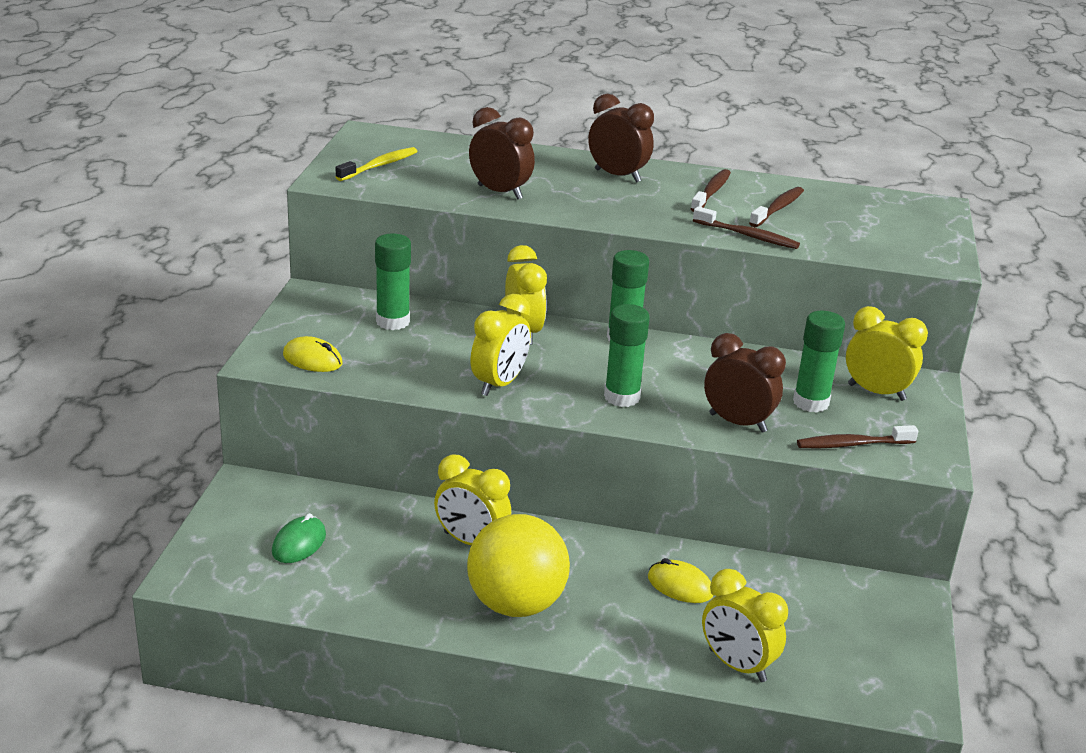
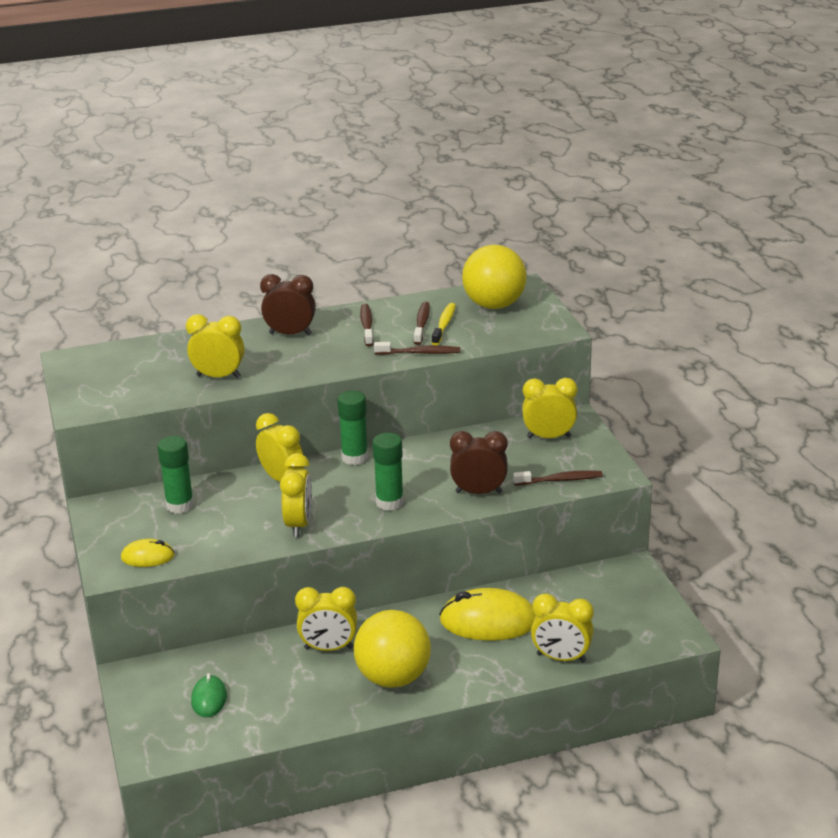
camera: 25 degrees left, 0 degrees up
(379, 166) = (107, 384): yellow toothbrush -> yellow toothbrush (444, 324)
(500, 192) = (218, 376): brown clock -> yellow clock
(680, 586) = (488, 621): yellow mouse -> yellow mouse, size x1.87
(811, 402) = (513, 460): green glue stick -> none
(852, 444) = (560, 480): brown toothbrush -> brown toothbrush turned 150 degrees counterclockwise
(883, 215) = (494, 305): none -> yellow ball

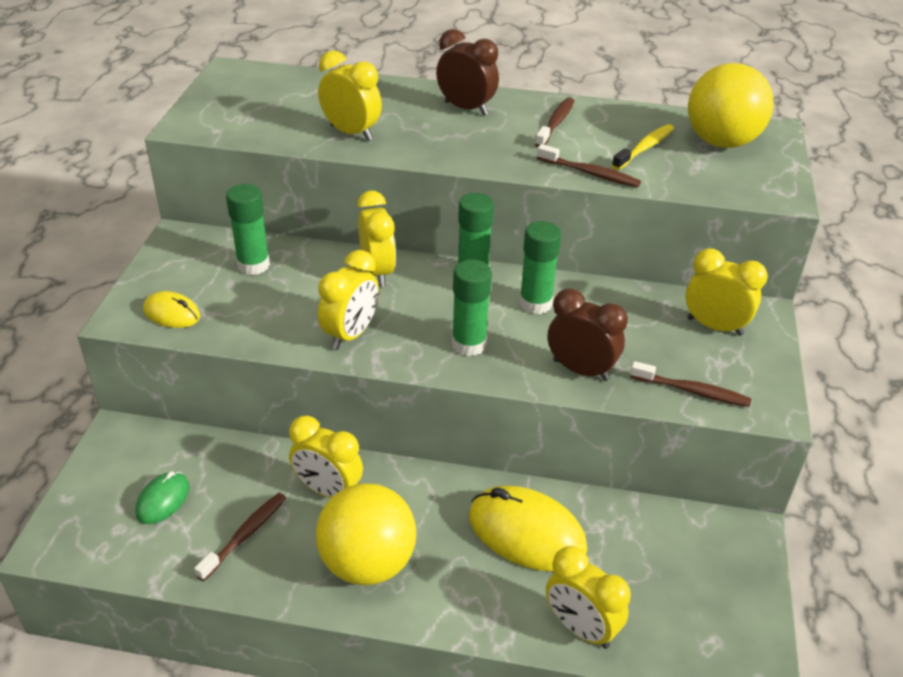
camera: 25 degrees right, 10 degrees up
(416, 462) = (535, 303): none -> green glue stick
(422, 324) = (619, 139): brown toothbrush -> brown toothbrush (245, 535)

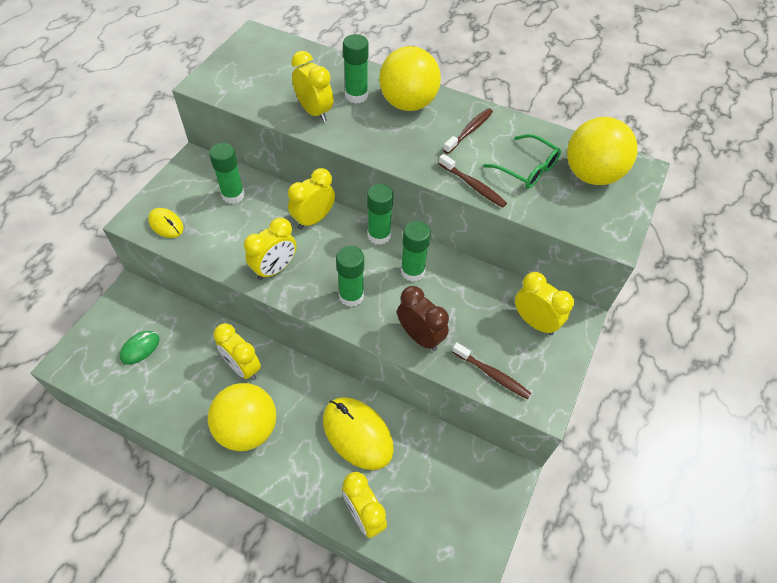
camera: 15 degrees right, 15 degrees up
(245, 535) = (180, 387): brown toothbrush -> none
(377, 272) = (313, 219): yellow clock -> yellow clock turned 135 degrees counterclockwise
(396, 110) = (356, 96): none -> green glue stick
(466, 108) = (408, 103): brown clock -> yellow ball
(644, 148) = (527, 169): yellow toothbrush -> green glasses

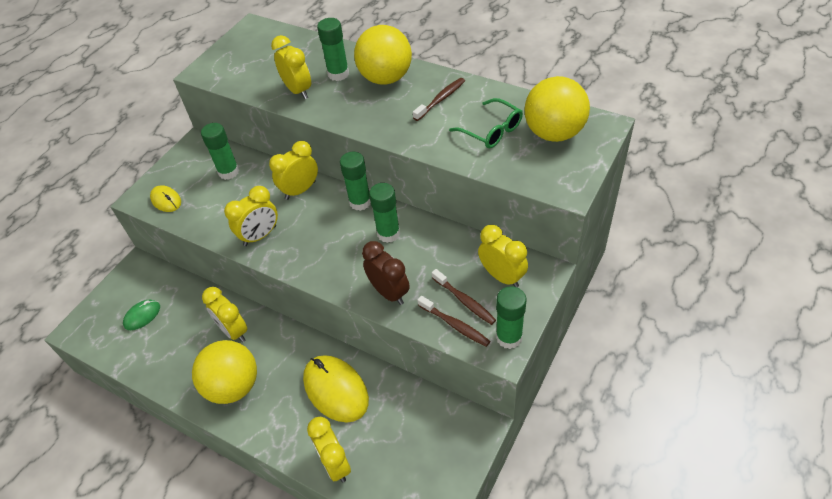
camera: 10 degrees right, 5 degrees down
(351, 296) = (328, 257): green glue stick -> green glue stick (509, 337)
(473, 186) = (438, 148): brown toothbrush -> brown toothbrush (464, 301)

